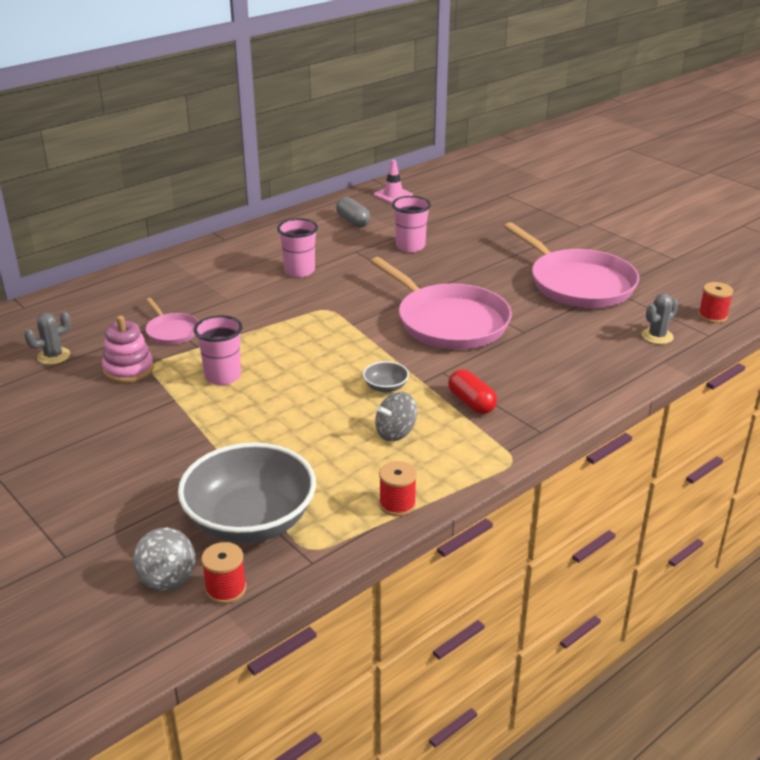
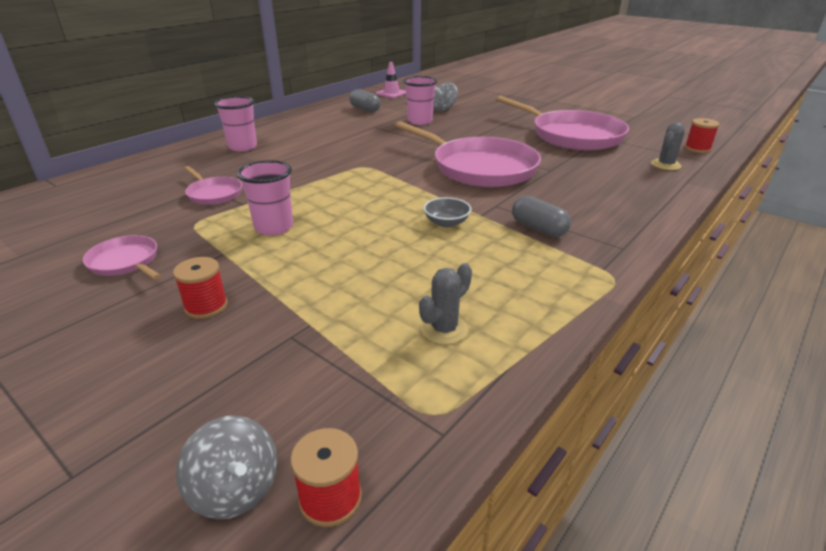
camera: 10 degrees left, 0 degrees up
(53, 356) = (83, 224): grey cactus -> grey cactus (444, 329)
(92, 400) = (125, 262): none -> pink pan
(128, 369) = (168, 229): pink stacking toy -> none
(250, 521) = (342, 384): grey bowl -> none
(299, 271) = (329, 142): pink cup -> pink cup (242, 147)
(395, 433) = (477, 263): grey spinning top -> grey spinning top (443, 109)
(397, 504) = (517, 340): red spool -> red spool (206, 306)
(471, 403) = (538, 228): red capsule -> grey capsule

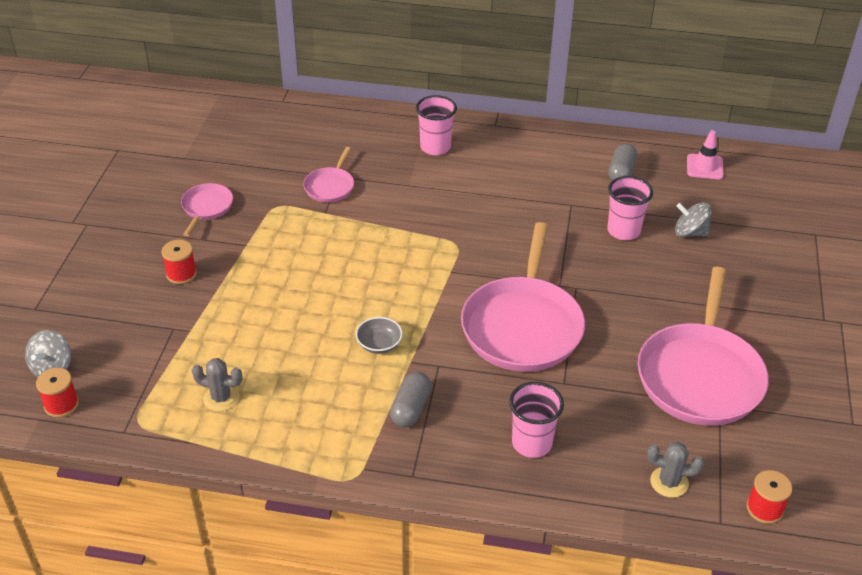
camera: 60 degrees right, 10 degrees up
(274, 227) = (299, 249): pink cup -> pink cup (531, 443)

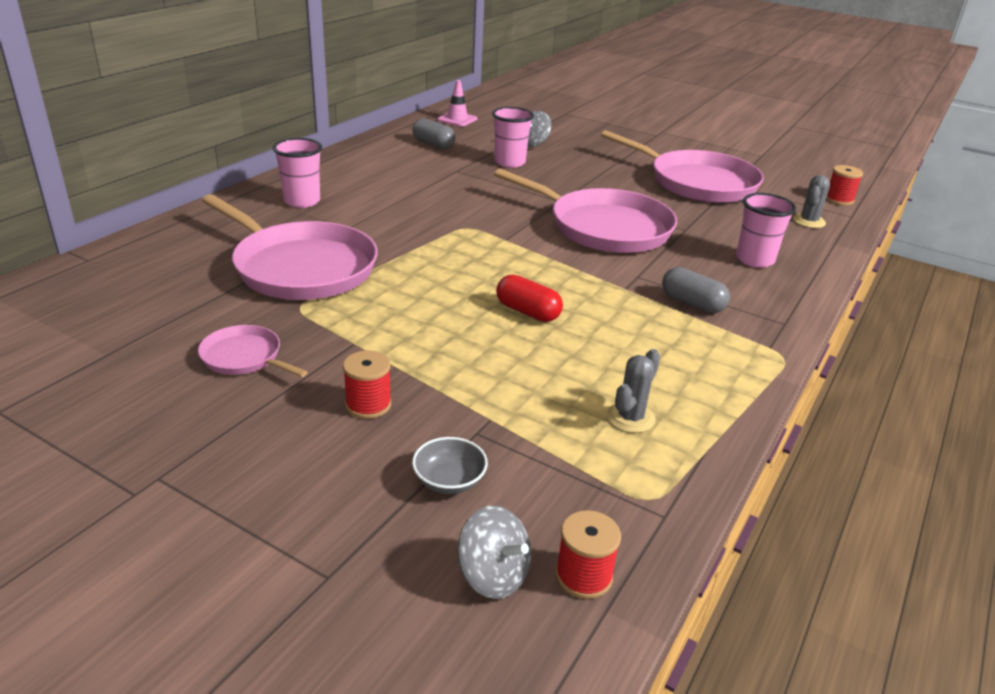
camera: 70 degrees left, 10 degrees down
(330, 186) = (301, 267): pink pan -> pink pan, size x2.12
(336, 314) = (528, 312): none -> red capsule
(379, 344) = (590, 298): grey bowl -> grey bowl (449, 481)

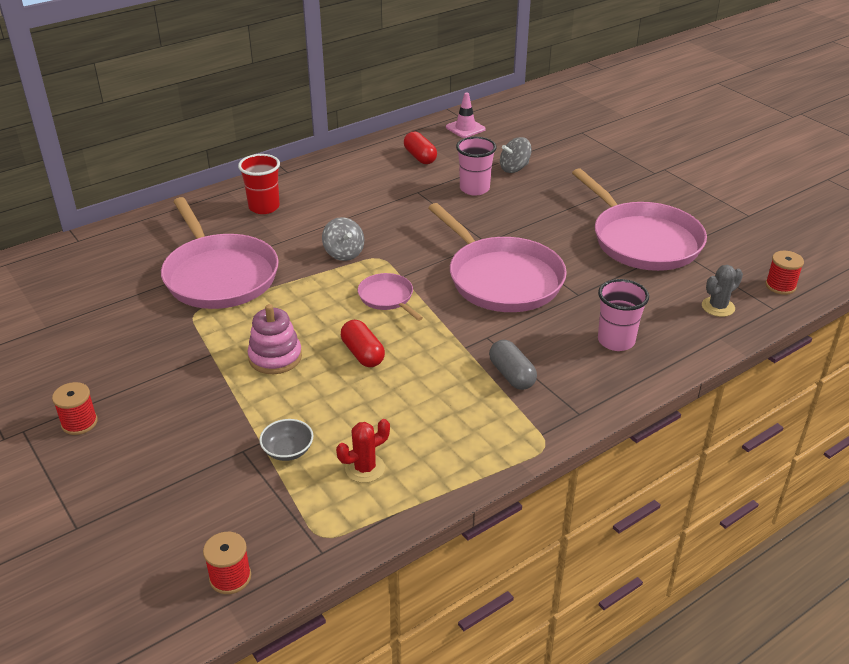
camera: 25 degrees right, 5 degrees up
(244, 357) = (129, 349): pink pan -> pink pan (387, 297)
(302, 201) = (264, 207): pink cup -> red cup
(368, 405) = (185, 409): red spool -> red spool (79, 423)
(433, 144) = (420, 157): grey capsule -> red capsule
(434, 332) = (275, 357): none -> pink stacking toy
(449, 481) = (196, 483): grey bowl -> grey bowl (288, 450)
(493, 575) = (174, 558): grey spinning top -> grey spinning top (344, 253)
(630, 418) = (365, 468): grey cactus -> red cactus

